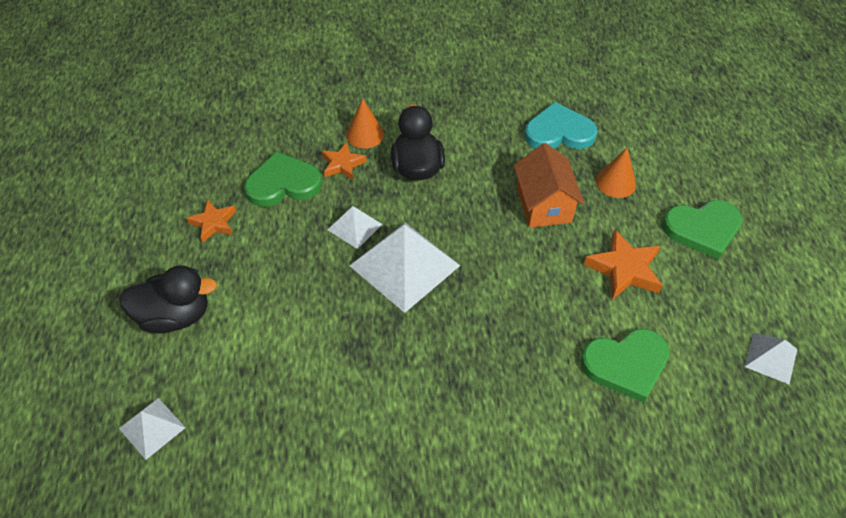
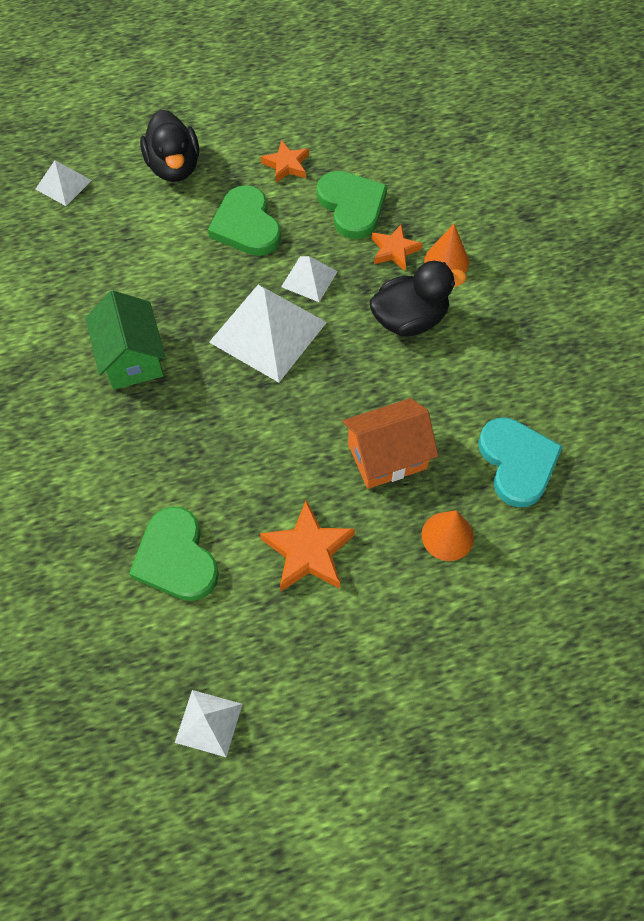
camera: 80 degrees right, 10 degrees up
(408, 379) = (132, 358): none -> green house
(702, 229) = (394, 645): green heart -> green heart (246, 225)

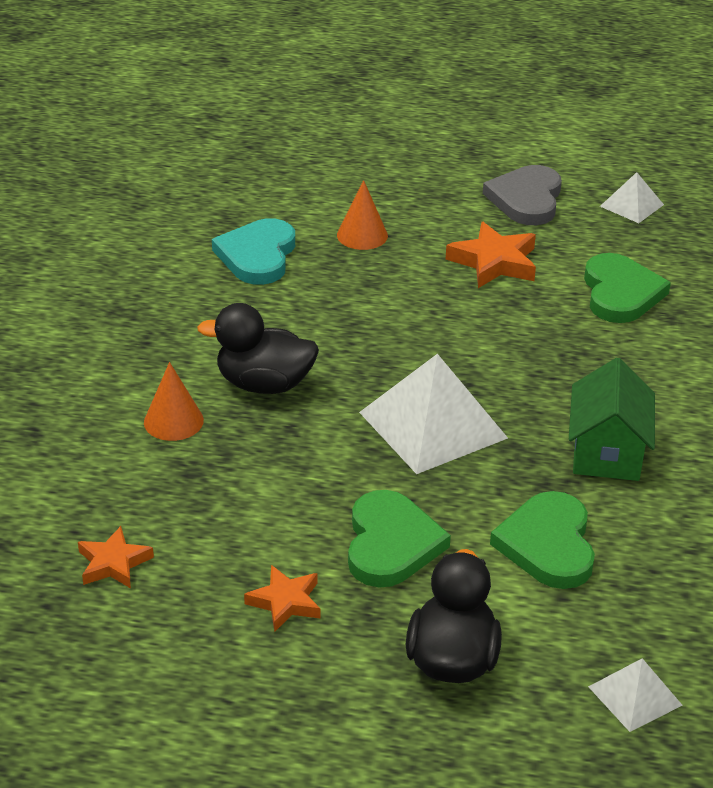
camera: 155 degrees left, 25 degrees down
(309, 278) = (349, 458): white pyramid -> none
(322, 679) = (526, 199): none -> grey heart
(352, 206) = (236, 518): green heart -> green heart (548, 544)
(387, 456) = (376, 295): orange house -> none
(394, 250) = (224, 452): orange star -> orange star (113, 563)

